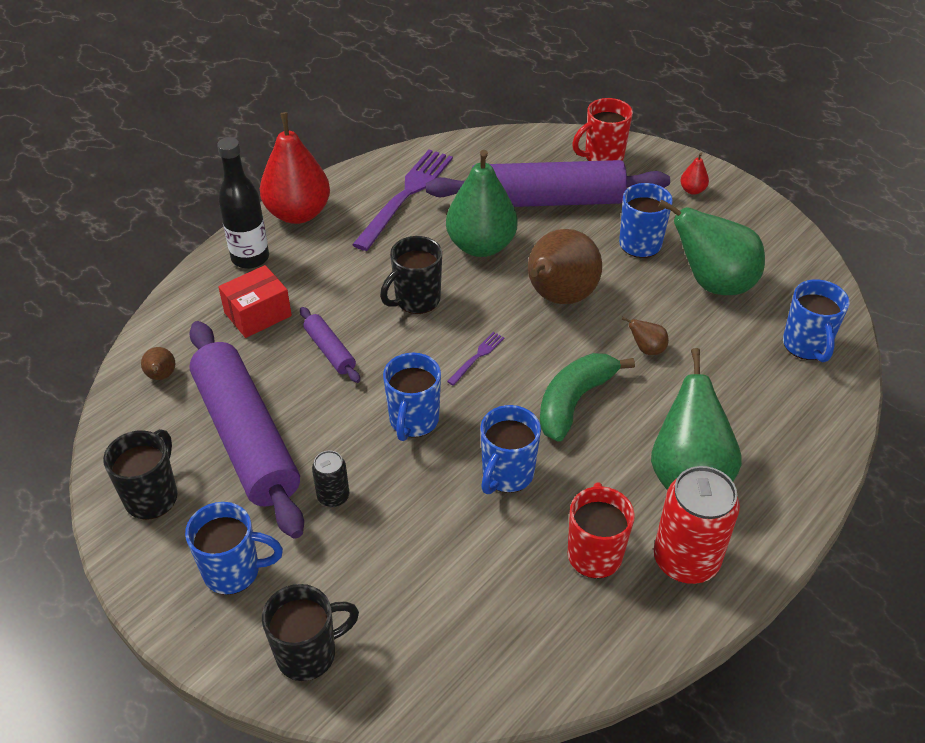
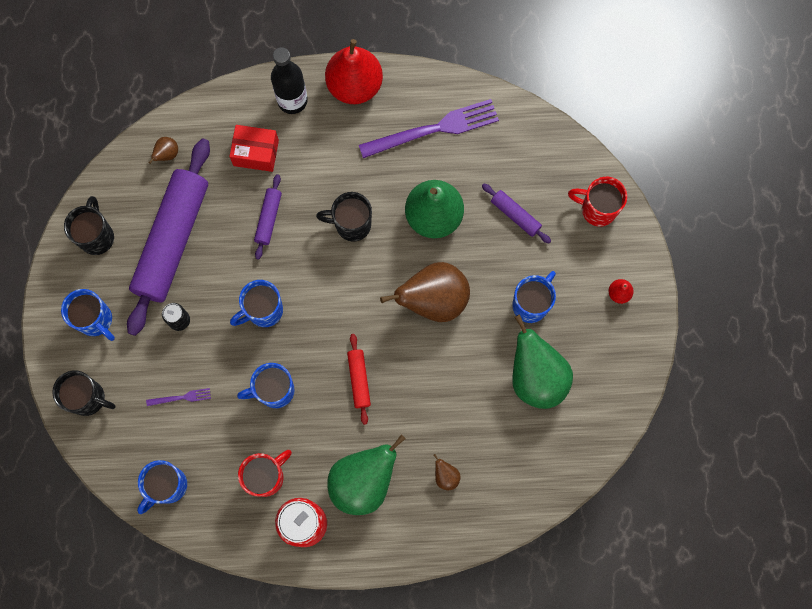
camera: 45 degrees right, 30 degrees up
(152, 497) = (97, 236): black mug -> black mug turned 60 degrees counterclockwise
(477, 357) = (341, 299): purple fork -> purple fork (181, 397)
(546, 201) = (515, 215): purple rolling pin -> purple rolling pin, size x0.43
(574, 401) = (359, 380): green banana -> red rolling pin
(646, 349) = (439, 384): brown pear -> brown pear (445, 476)
(806, 346) = (531, 470): blue mug -> blue mug (168, 486)

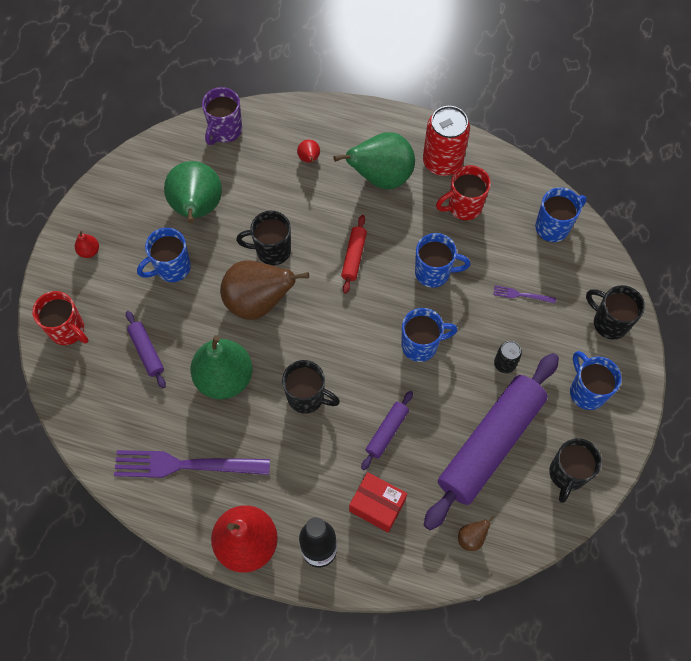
camera: 160 degrees left, 10 degrees down
(442, 357) = (272, 250): none -> black mug
(445, 476) = (309, 159): brown pear -> red pear
(548, 478) = (225, 131): none -> purple mug

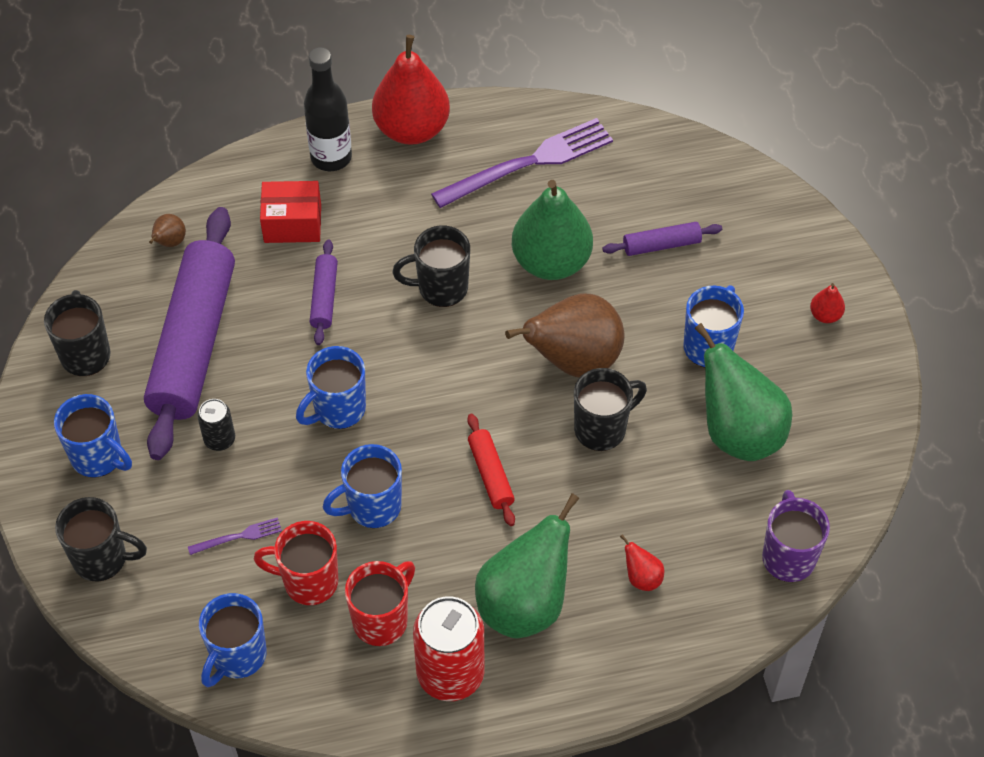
camera: 150 degrees right, 10 degrees down
(68, 330) = (769, 222): red mug -> red mug (308, 582)
(147, 351) = (661, 245): purple rolling pin -> purple rolling pin turned 45 degrees counterclockwise

